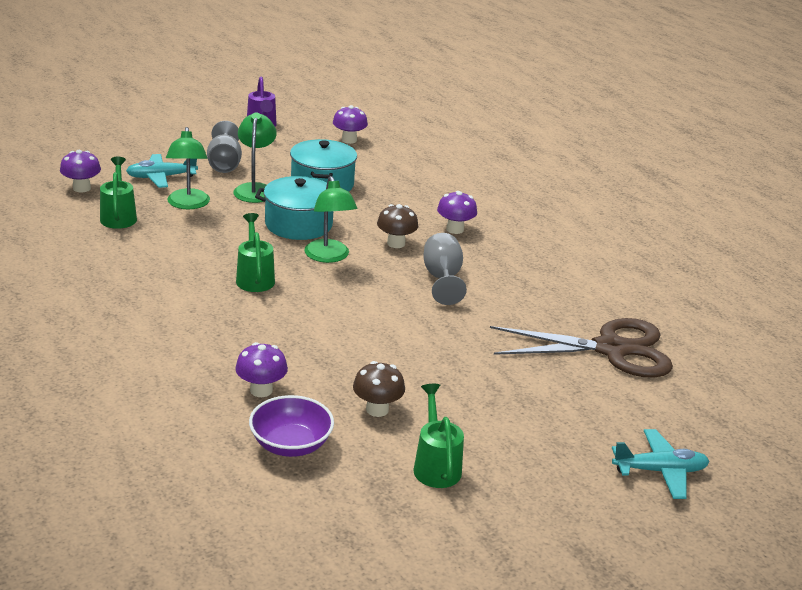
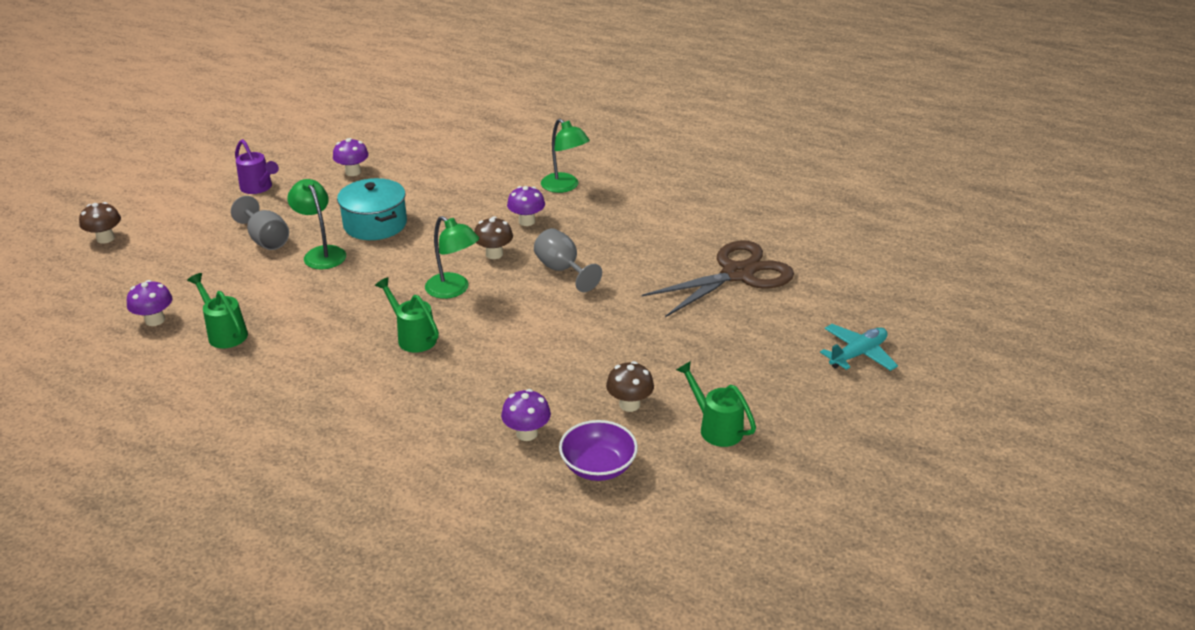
camera: 30 degrees left, 5 degrees up
(112, 121) = (105, 238): none -> brown mushroom
(161, 177) = (221, 277): turquoise plane -> none
(188, 204) = (277, 293): green lamp -> green lamp (565, 187)
(298, 224) = (396, 271): turquoise pot -> none

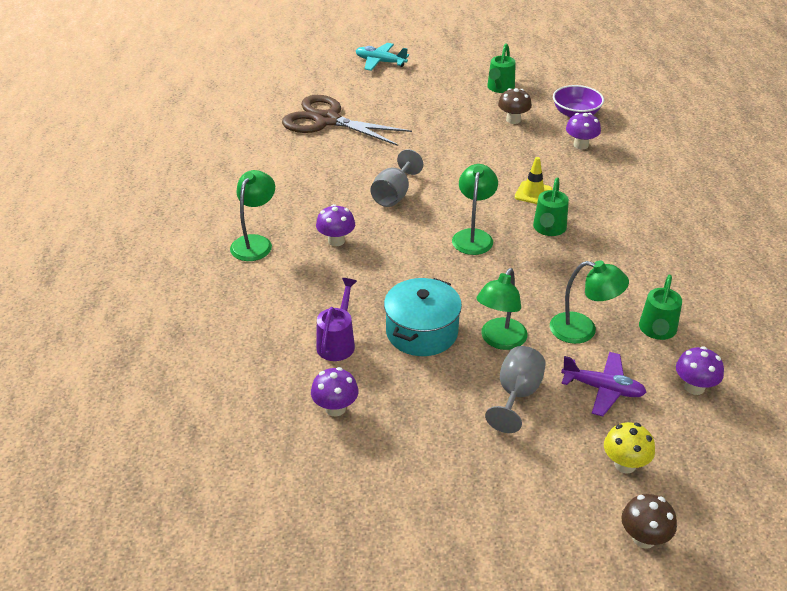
camera: 120 degrees left, 5 degrees up
(154, 256) = (625, 464): none -> yellow mushroom
(217, 277) = (603, 389): none -> purple plane
(258, 188) = (432, 472): purple watering can -> purple watering can (337, 342)
(278, 296) = (583, 330): none -> green lamp
(476, 353) = (533, 193): none -> yellow traffic cone
(494, 254) = (404, 237): brown mushroom -> none

